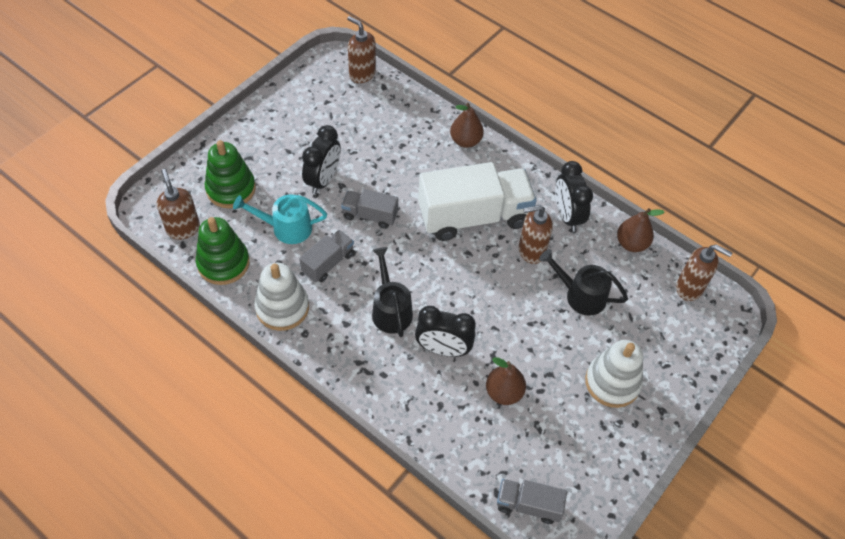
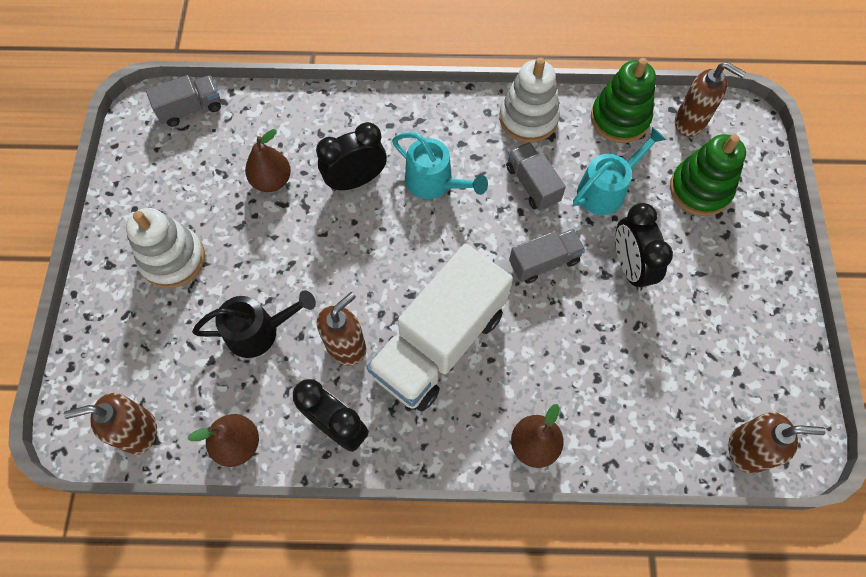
camera: 145 degrees right, 10 degrees up
(328, 263) = (532, 184): grey truck -> grey truck turned 150 degrees clockwise
(390, 309) = (435, 183): black watering can -> turquoise watering can

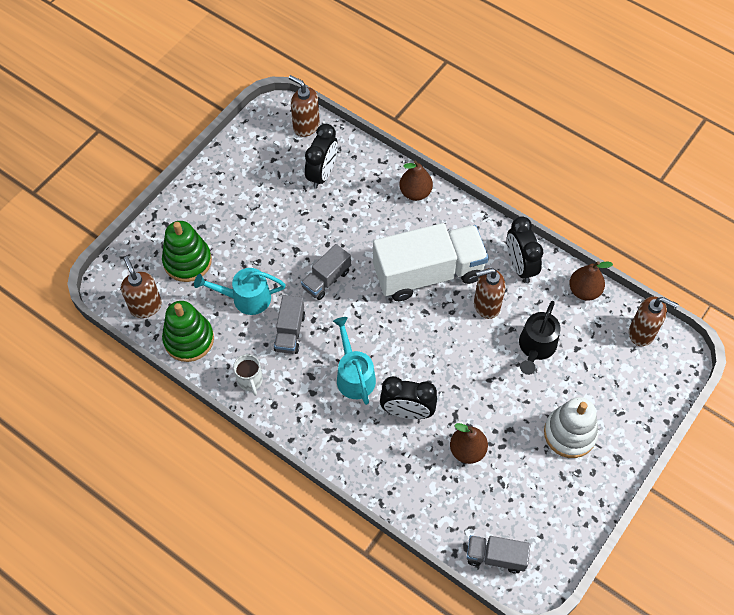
camera: 145 degrees left, 5 degrees down
(259, 331) = (536, 348): black watering can -> black watering can turned 90 degrees counterclockwise
(528, 118) = (250, 380): white stacking toy -> white mug
(544, 262) = (326, 279): grey truck -> grey truck turned 60 degrees counterclockwise
(629, 267) = (277, 245): black clock -> black clock (322, 174)

